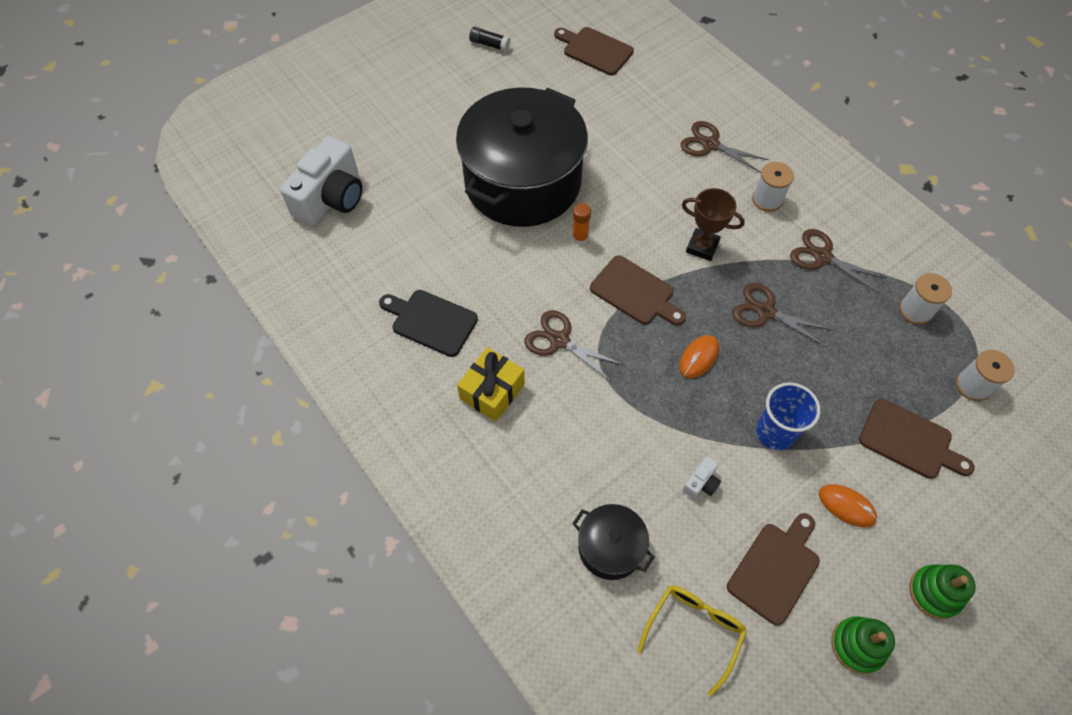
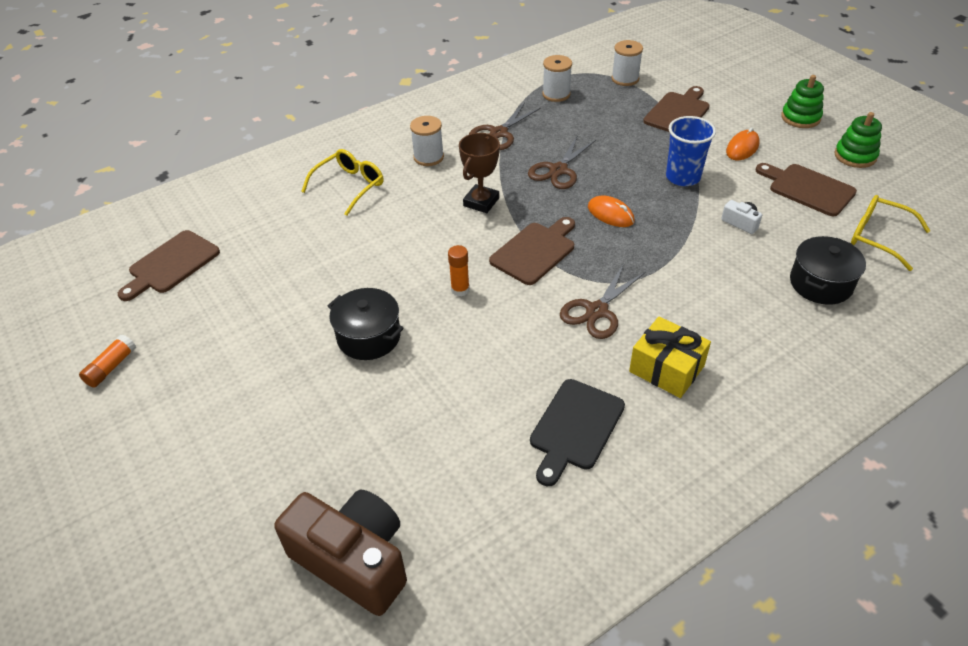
camera: 85 degrees left, 15 degrees down
(331, 198) = (353, 560): white camera -> brown camera
(489, 44) = (111, 367): black glue stick -> orange glue stick
(522, 182) = (369, 337): black pot -> black pot, size x0.44
(710, 144) = (349, 186): brown scissors -> yellow glasses

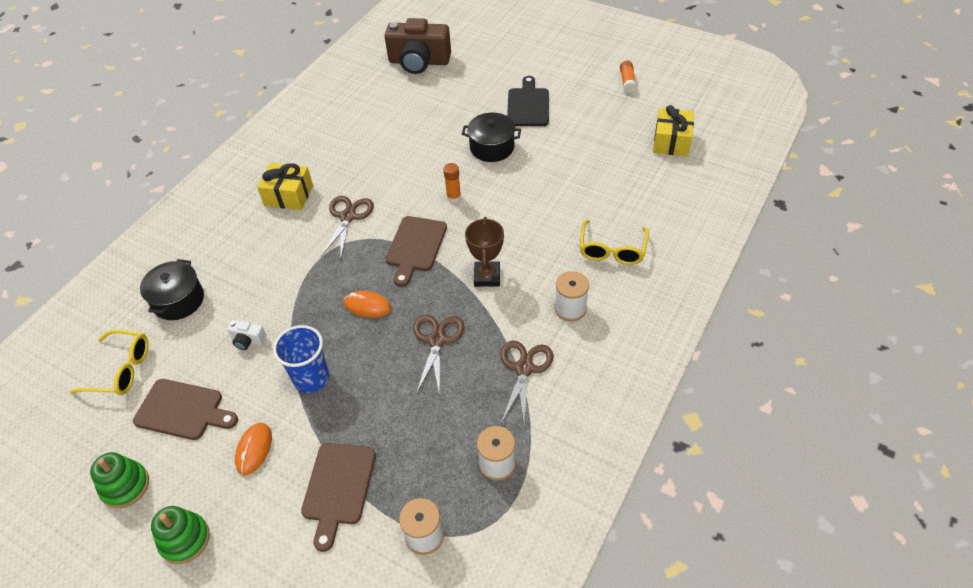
camera: 155 degrees right, 5 degrees up
(171, 264) = (671, 142): brown cutting board -> yellow gift
(575, 428) = (336, 145): black cutting board -> black cutting board (528, 105)

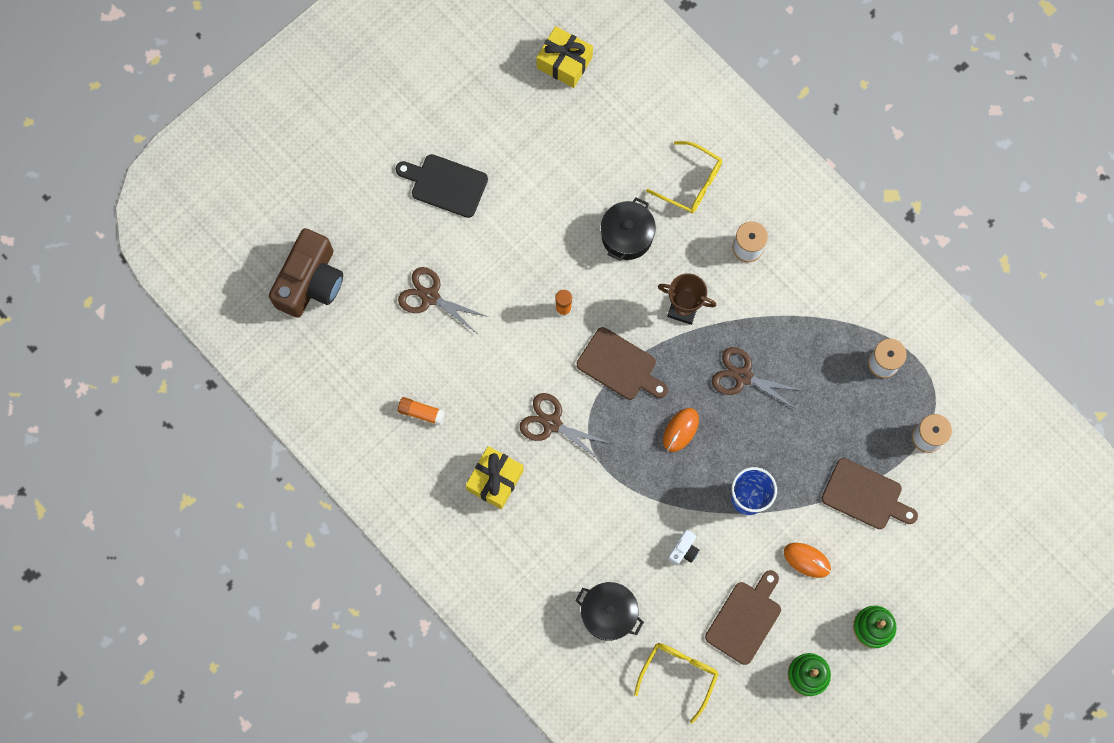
camera: 75 degrees left, 25 degrees up
(492, 147) = (501, 246): black pot -> black pot (627, 236)
(524, 368) = (799, 310): brown scissors -> brown scissors (430, 297)
(627, 81) = (448, 63): orange glue stick -> orange glue stick (421, 412)

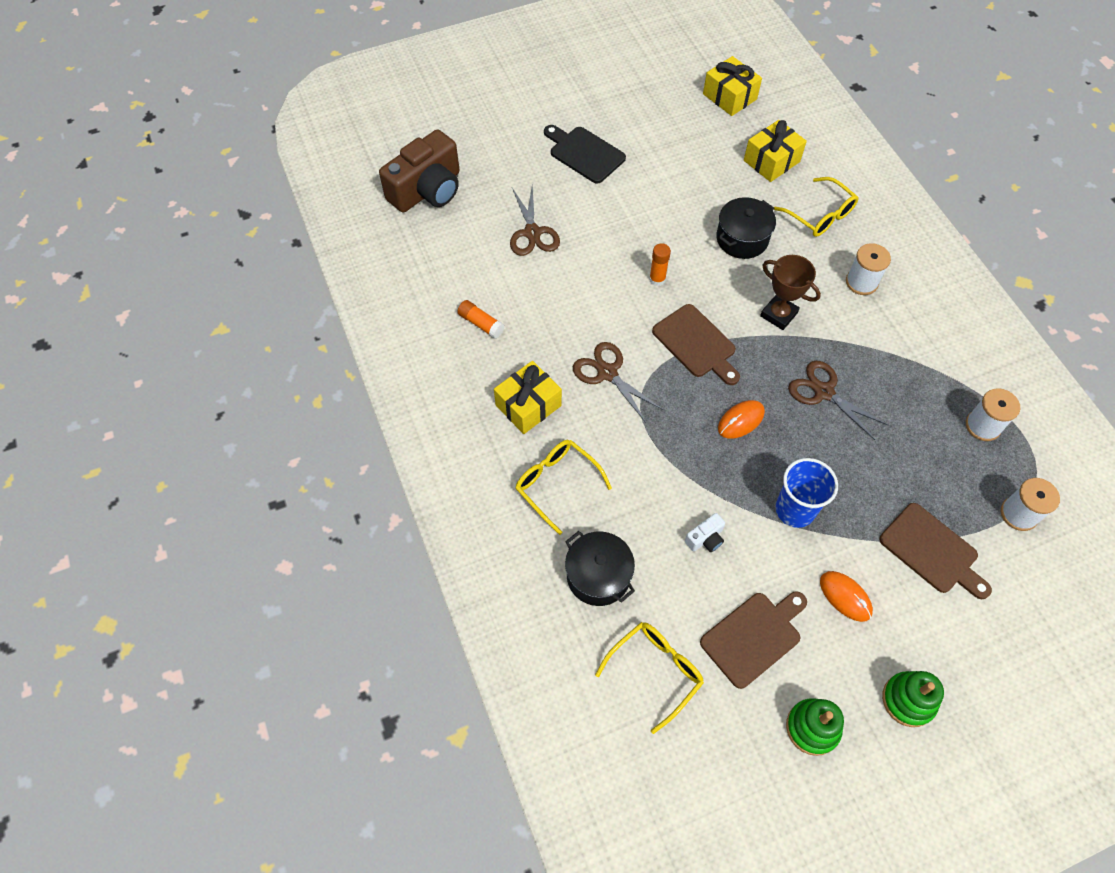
camera: 20 degrees right, 15 degrees down
(430, 297) = (532, 233): brown scissors -> brown scissors turned 150 degrees counterclockwise
(547, 545) = (557, 484): none -> yellow glasses
(628, 132) = (771, 161): none -> yellow gift

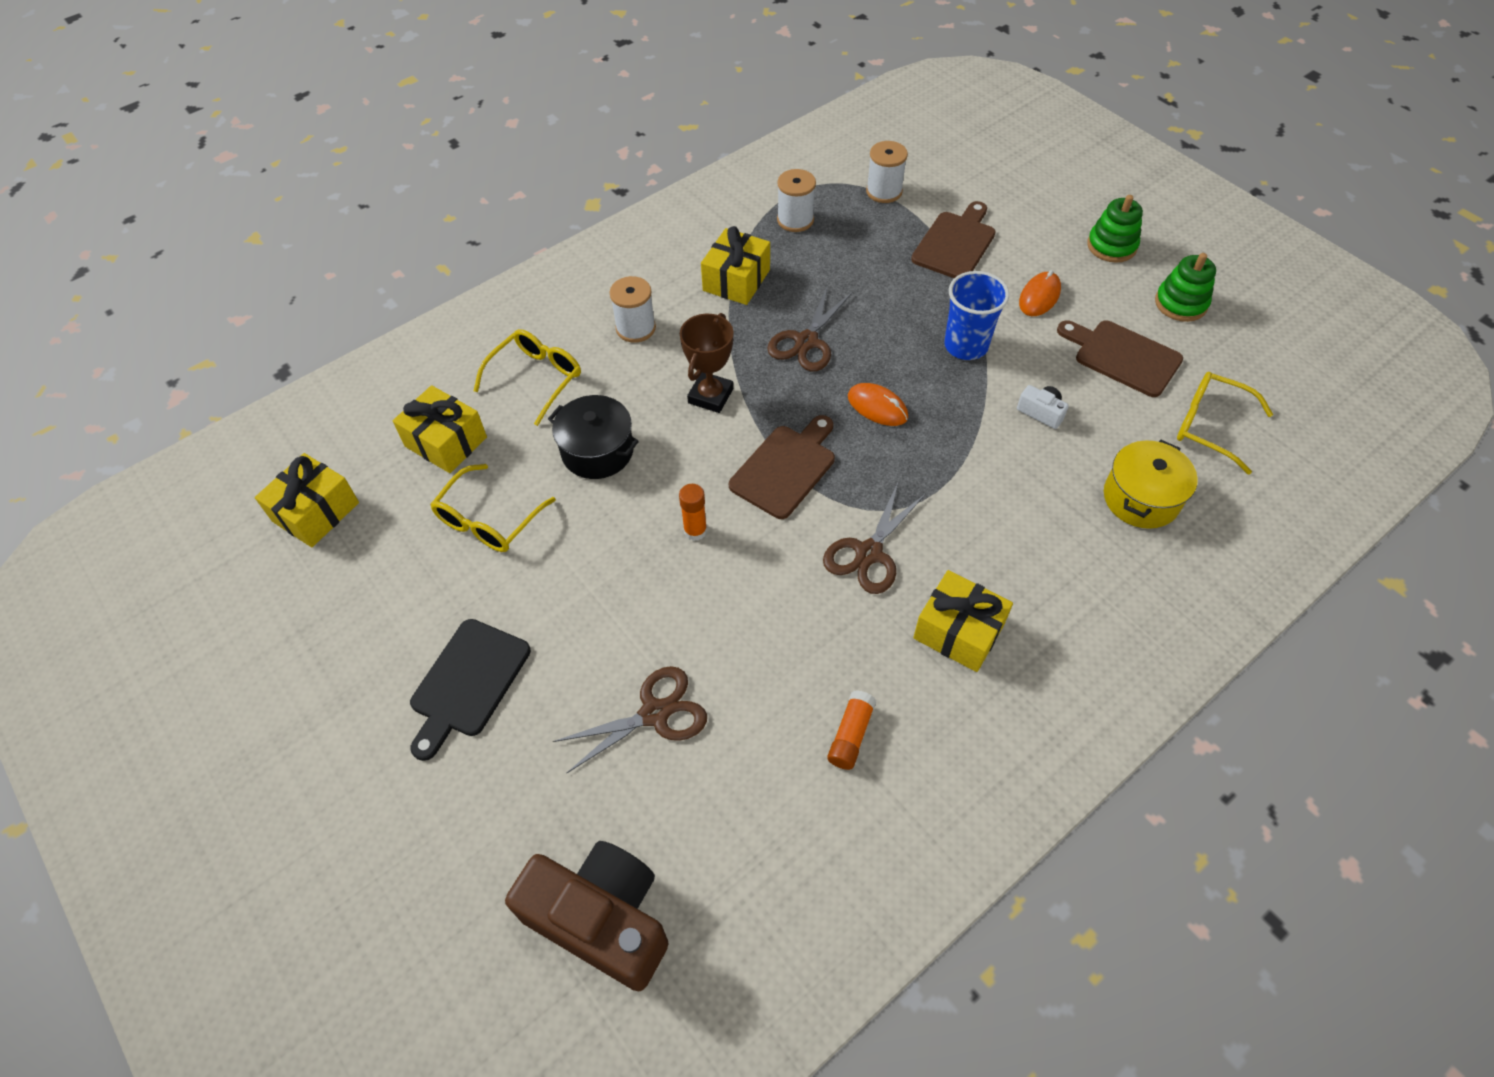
camera: 105 degrees left, 5 degrees down
(557, 484) = (1053, 568): yellow glasses -> yellow glasses (489, 519)
(598, 576) = (1141, 498): black pot -> yellow pot
(907, 361) = (736, 280): none -> yellow gift

